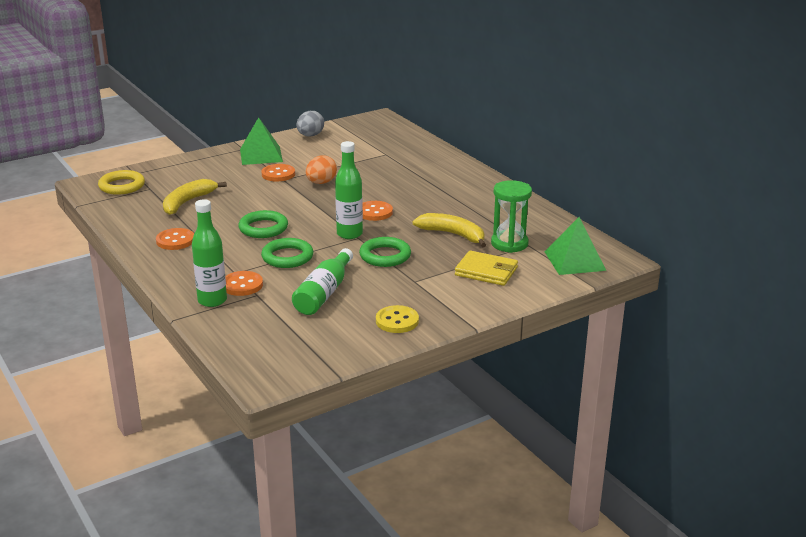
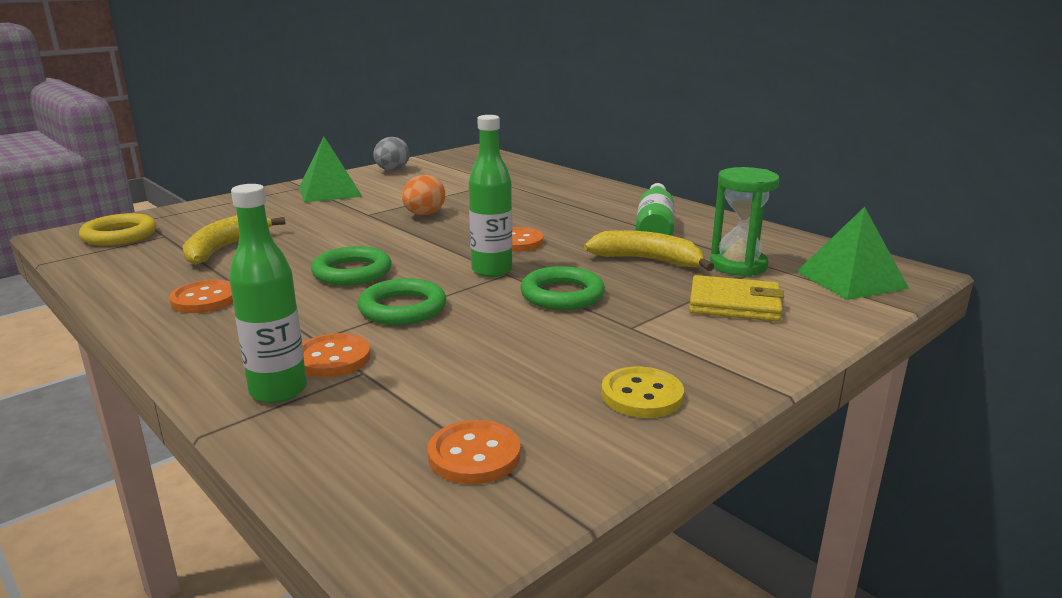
camera: 10 degrees left, 5 degrees down
(278, 174) = (359, 209): orange button -> orange button (474, 455)
(324, 293) = (486, 359): green bottle -> green bottle (654, 227)

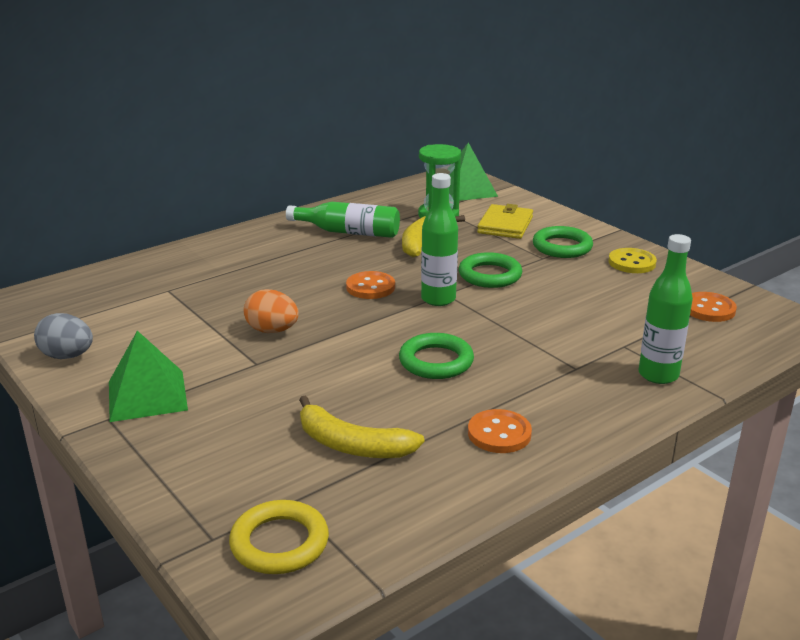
camera: 85 degrees left, 5 degrees up
(332, 358) = (606, 358): orange button -> none
(402, 308) = (516, 335): green ring -> green ring (562, 247)

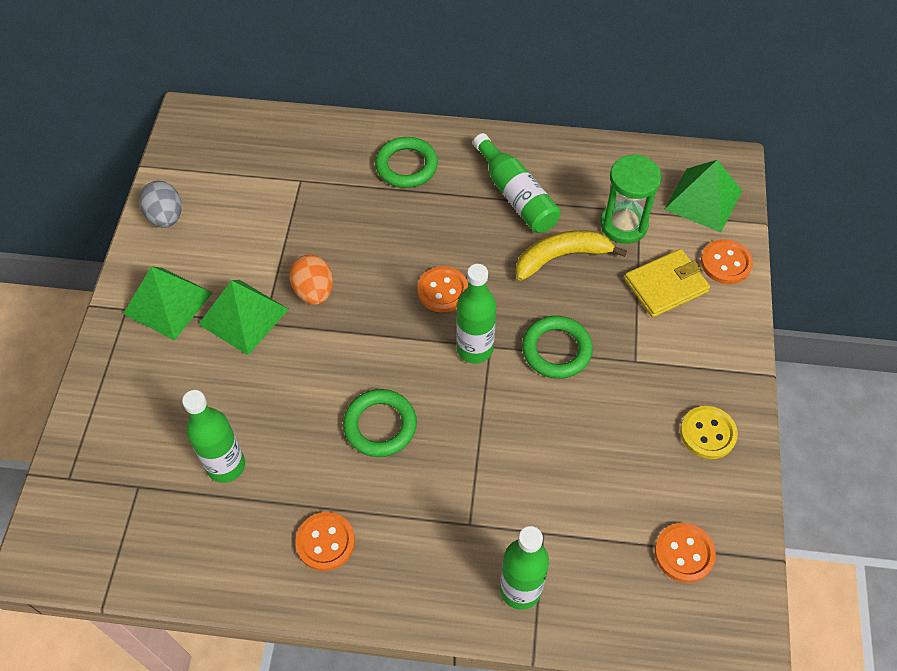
camera: 45 degrees right, 30 degrees up
(232, 368) = (244, 316): none -> green pyramid
(279, 543) = (95, 516): yellow ring -> none
(352, 445) = (226, 466): yellow banana -> green bottle
(521, 204) = (726, 263): none -> orange button
(562, 247) = (674, 359): green ring -> green ring (406, 166)

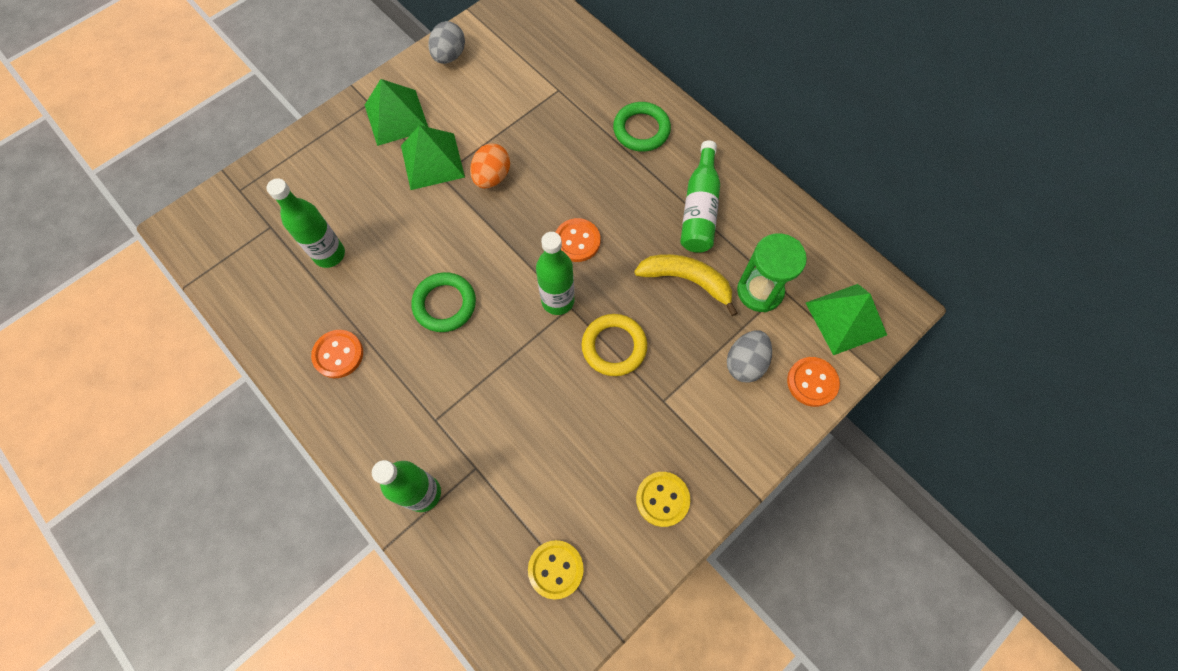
camera: 40 degrees right, 10 degrees up
(556, 350) = (614, 346): green ring -> yellow ring
(666, 285) = (745, 363): yellow wallet -> grey egg
(684, 553) = (556, 569): orange button -> yellow button

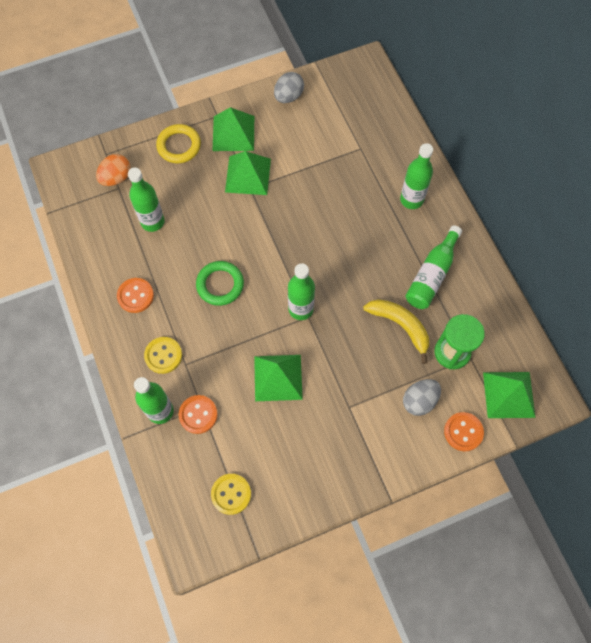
camera: 20 degrees right, 0 degrees up
(492, 177) = (287, 201): orange egg -> orange egg (116, 178)
(561, 395) = (278, 377): none -> green pyramid
(577, 241) = (331, 270): orange button -> orange button (198, 414)
(614, 346) = (328, 356): yellow ring -> yellow ring (179, 146)
(641, 130) = (411, 200): green ring -> green bottle
(662, 499) = (321, 474): yellow button -> yellow button (163, 355)

